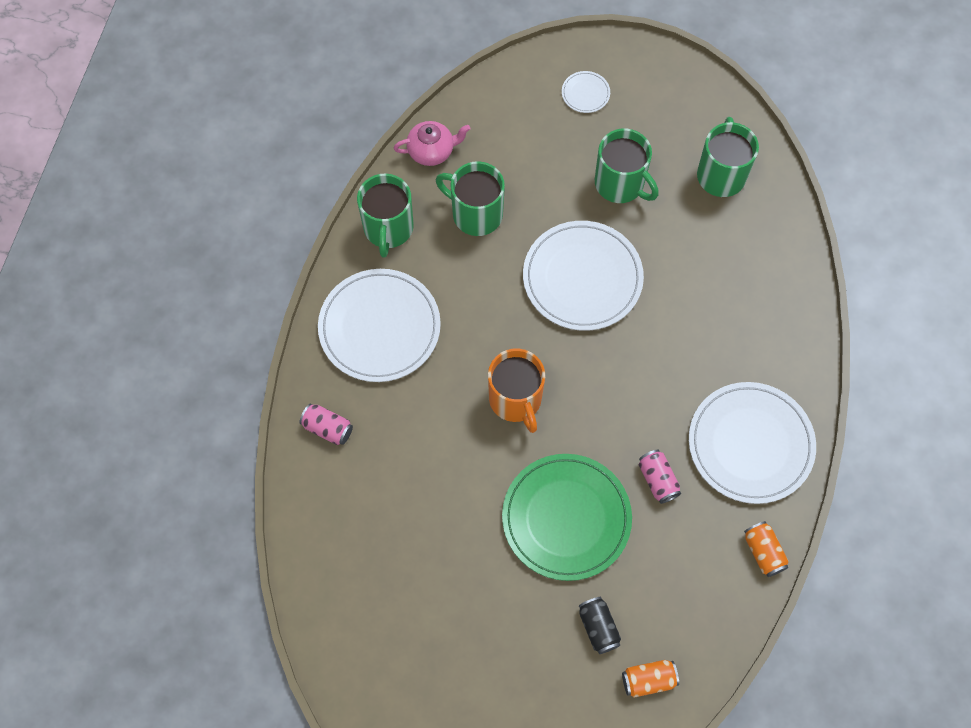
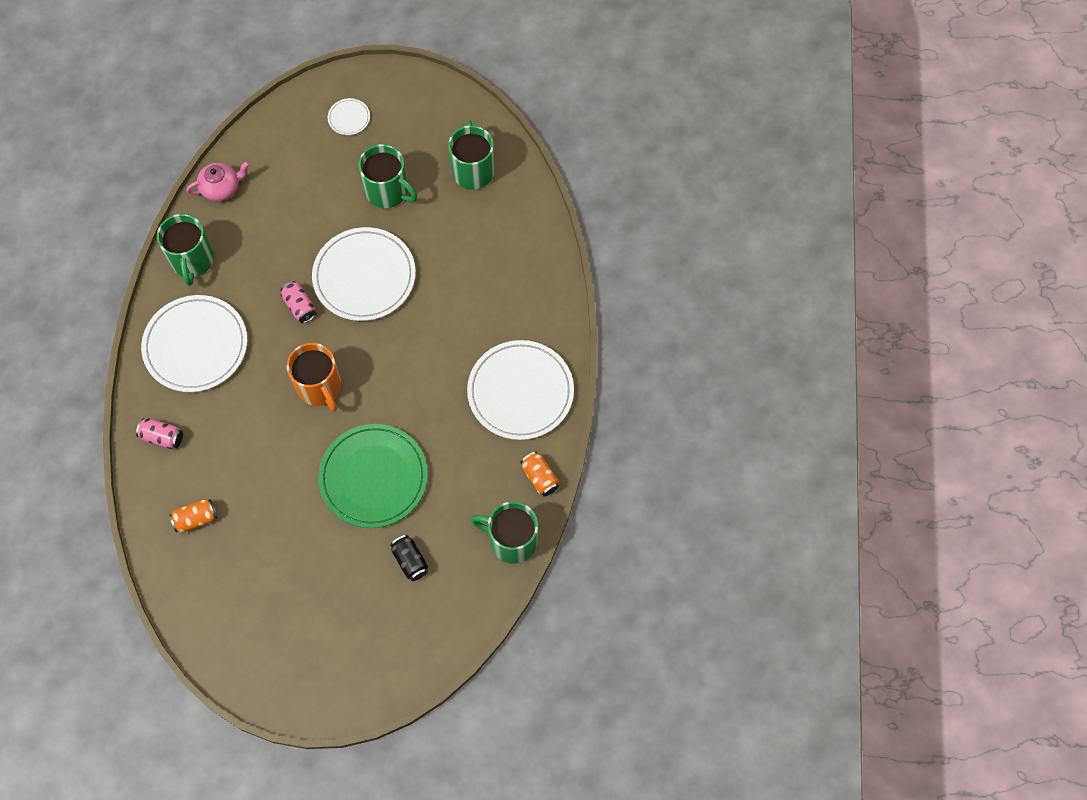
camera: 10 degrees left, 0 degrees up
(475, 214) = (266, 236): green mug -> green mug (511, 540)
(648, 680) = (456, 595): orange can -> orange can (195, 519)
(657, 480) = (446, 433): pink can -> pink can (299, 306)

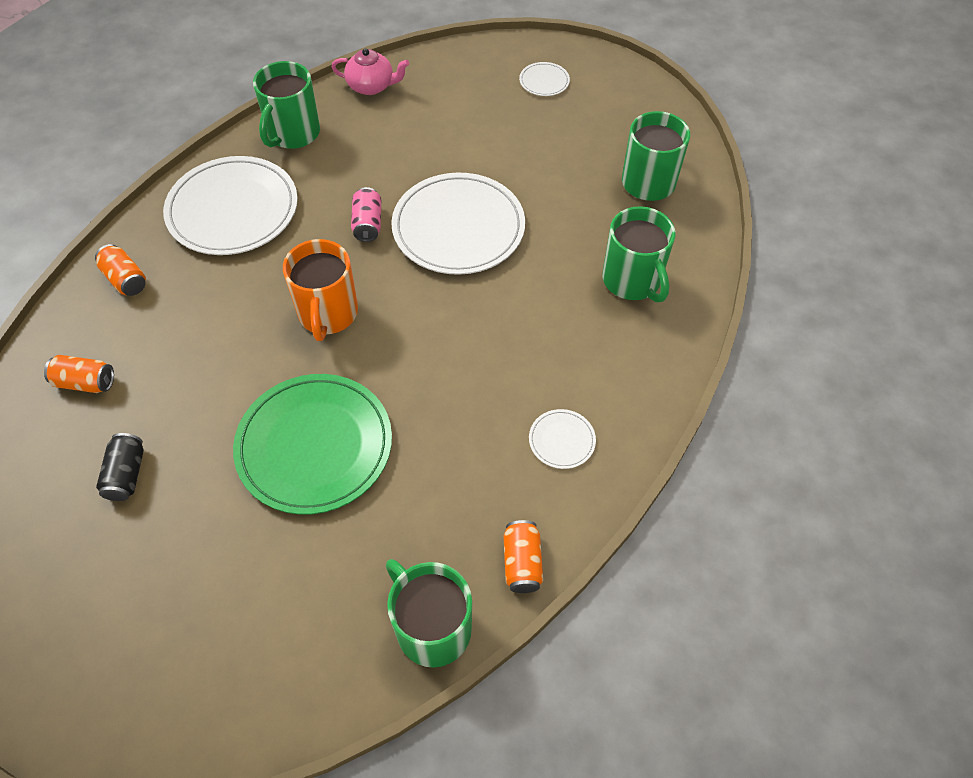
camera: 30 degrees right, 10 degrees down
(162, 437) = (125, 279): pink can -> orange can
(388, 191) = (540, 160): green mug -> green mug (632, 281)
(410, 561) = (284, 576): black can -> black can (126, 474)
(520, 392) = (561, 440): white plate -> white plate, size x0.43

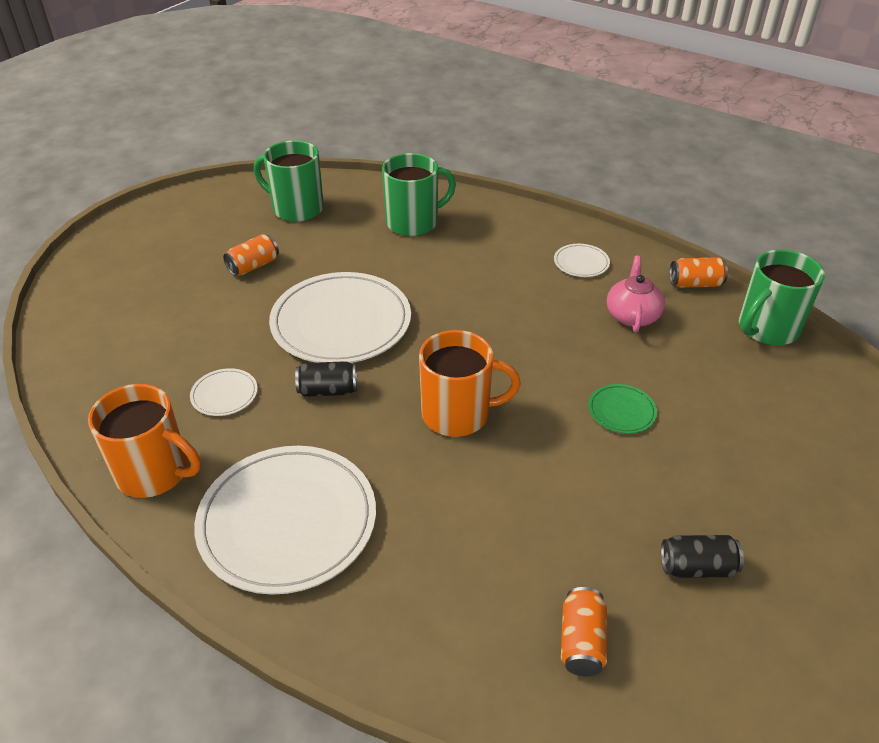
camera: 90 degrees left, 15 degrees down
(125, 279) = (406, 629): orange can -> orange can (253, 266)
(293, 134) = (154, 472): green mug -> orange mug
(314, 445) = (621, 411): green plate -> green plate, size x0.43
(368, 224) = (328, 390): pink can -> black can
(371, 86) = (86, 401): pink teapot -> pink teapot (632, 315)
(544, 81) = (134, 265): white plate -> white plate (224, 394)

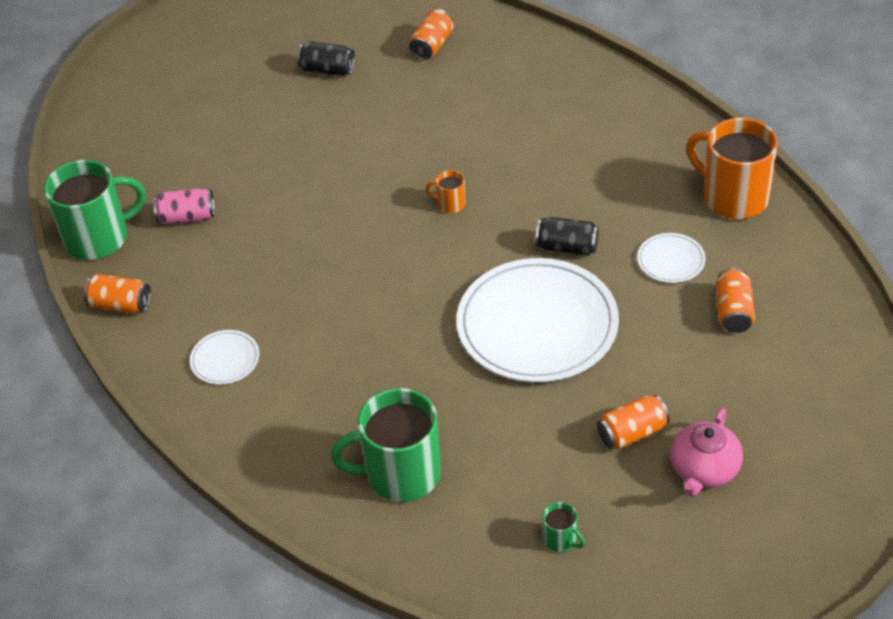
camera: 160 degrees left, 5 degrees up
(167, 359) = (733, 311): none -> orange can
(287, 521) = (620, 143): white plate -> none
(296, 208) = (561, 539): green mug -> green mug, size x0.43
(458, 414) = (450, 204): orange mug -> orange mug, size x0.43
(621, 411) = (302, 182): green plate -> none
(632, 315) = (220, 277): pink teapot -> pink teapot (704, 470)
(706, 359) = (187, 217): none -> pink can

